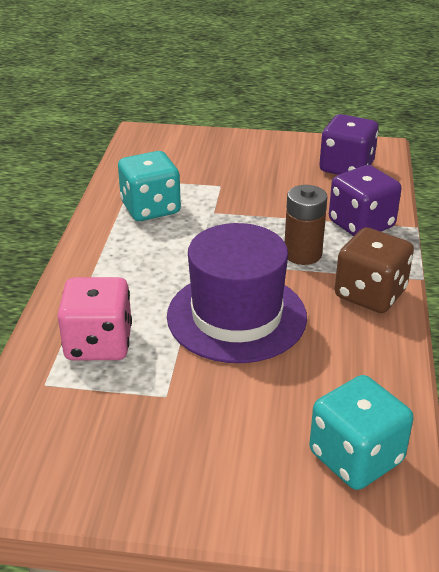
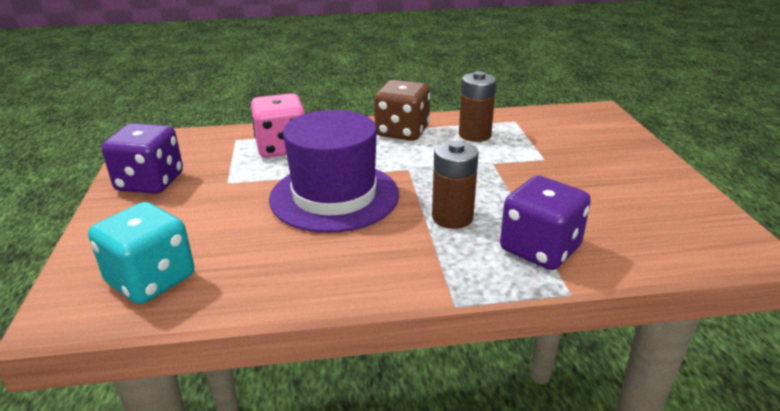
camera: 75 degrees right, 5 degrees down
(150, 208) = (474, 135): turquoise dice -> brown battery
(346, 168) = (663, 226): purple dice -> purple dice (150, 182)
(370, 294) = (402, 267): brown dice -> brown dice (402, 132)

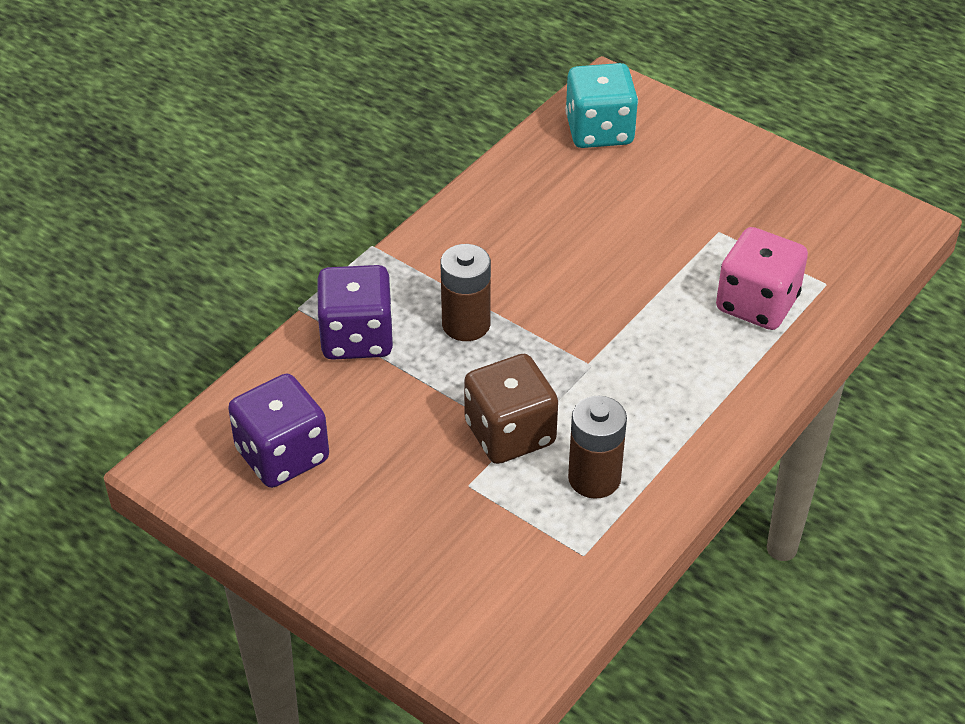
camera: 135 degrees right, 15 degrees up
(150, 182) = (778, 186): purple dice -> purple dice (282, 455)
(334, 196) = (600, 279): purple hat -> none
(402, 132) = (682, 423): brown dice -> brown dice (510, 433)

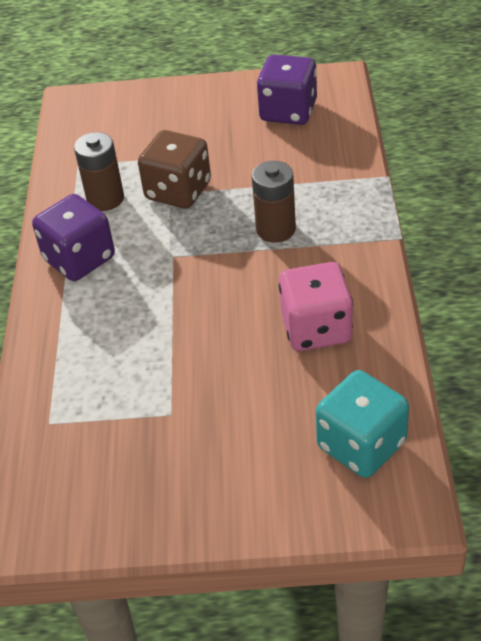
camera: 145 degrees right, 0 degrees up
(357, 337) = (330, 182): purple dice -> purple dice (79, 259)
(757, 303) = (91, 369): pink dice -> pink dice (316, 328)

